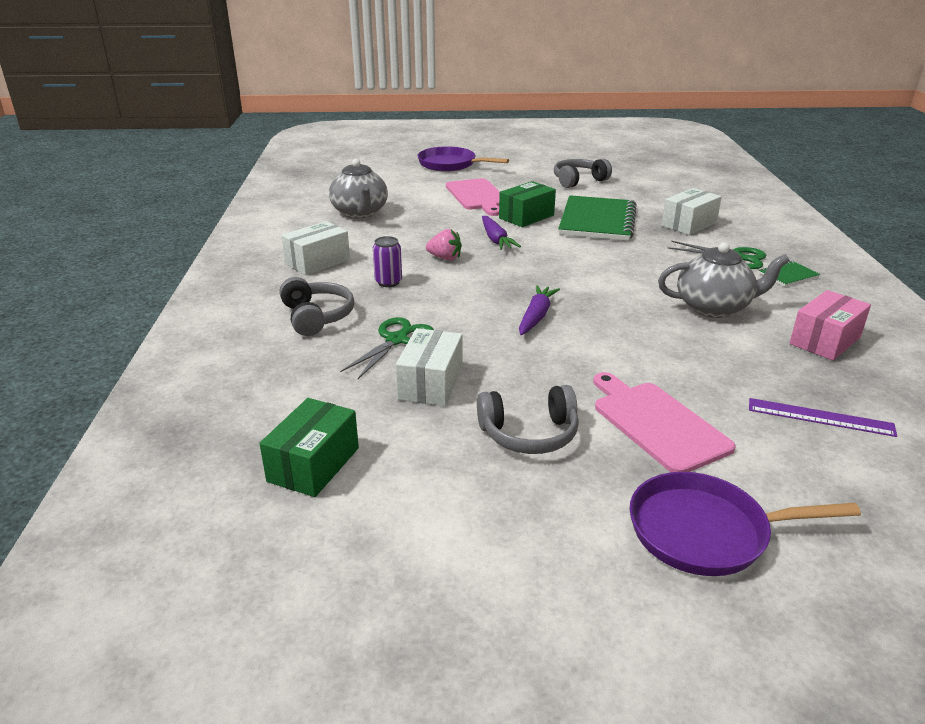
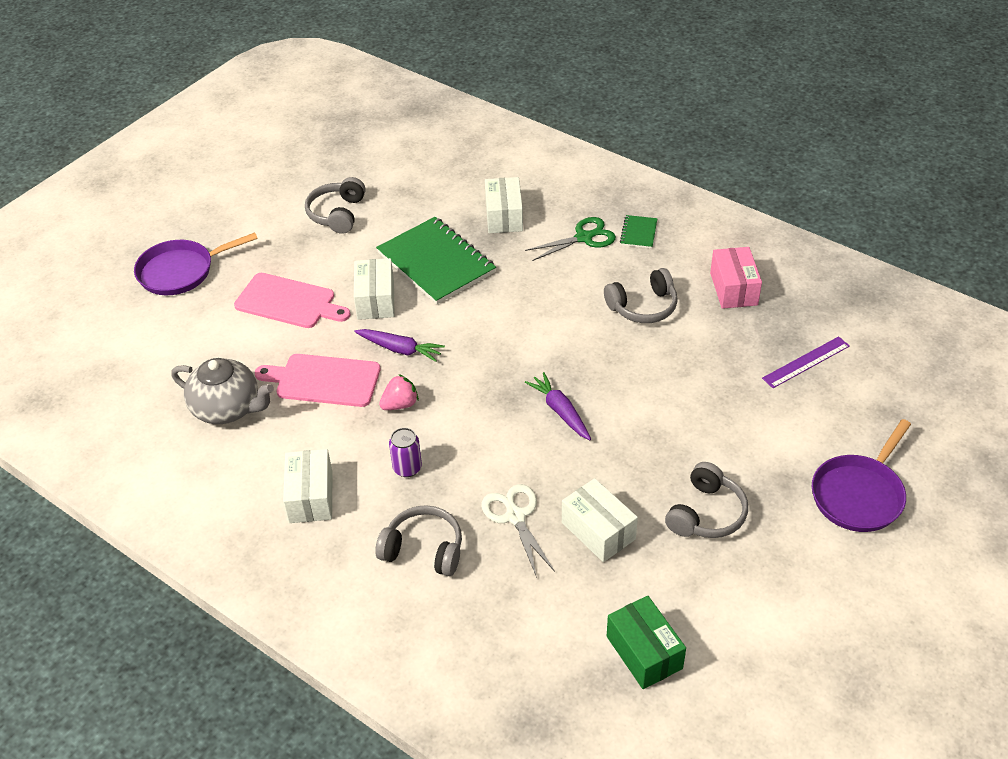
camera: 50 degrees left, 15 degrees up
(397, 340) = (515, 516): green scissors -> white scissors
(526, 217) = (375, 300): green box -> white box
(656, 423) = (749, 442): pink cutting board -> pink cutting board (324, 380)
(714, 308) = (643, 307): grey teapot -> grey headphones

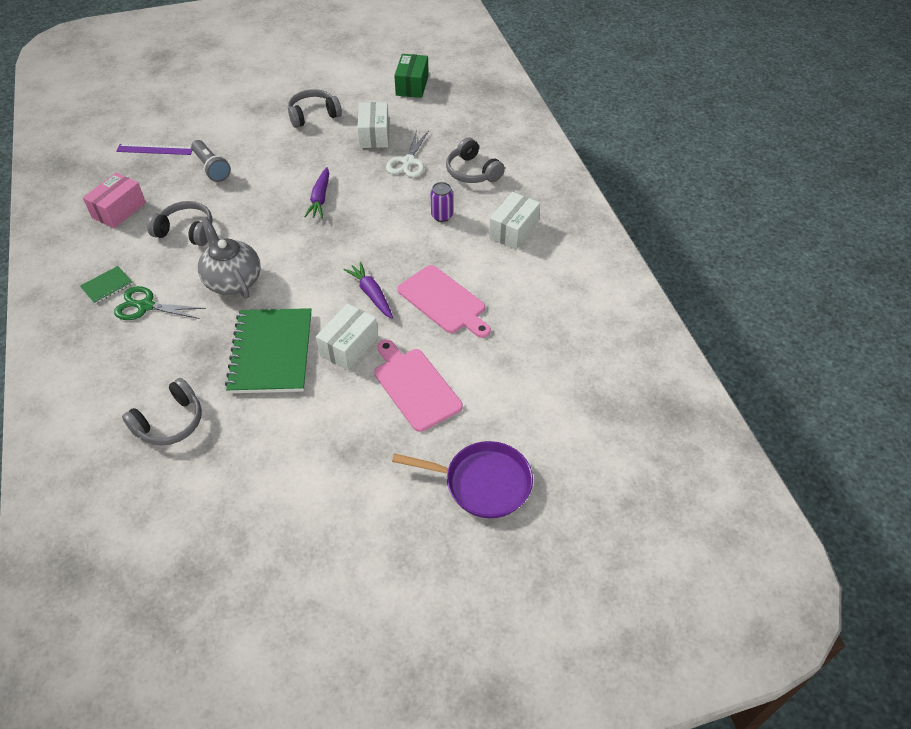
camera: 145 degrees left, 5 degrees up
(228, 408) = (527, 318): grey teapot -> grey teapot (233, 280)
(337, 214) = (293, 462): grey headphones -> grey headphones (170, 422)
(400, 404) = (409, 256): pink strawberry -> none
(504, 216) = (172, 365): white box -> none
(717, 377) = (211, 168): none -> grey flashlight
(859, 494) = (234, 87): purple pan -> none

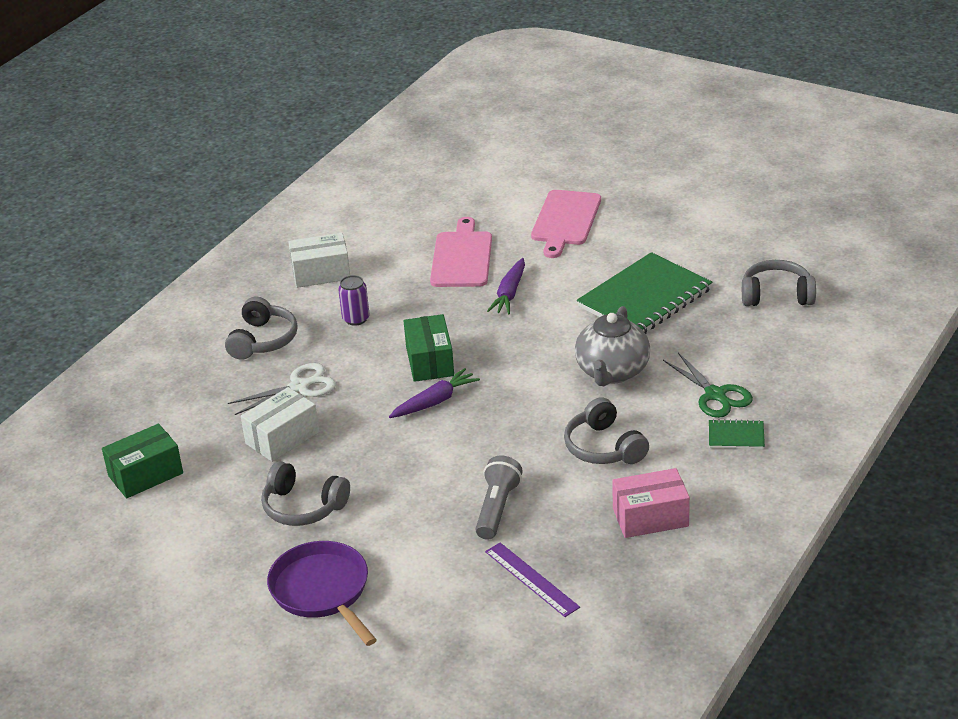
camera: 130 degrees left, 15 degrees down
(349, 346) = (578, 269): white box -> none
(357, 218) = (429, 361): none -> green box
(482, 483) = (596, 156): purple pan -> purple pan (322, 591)

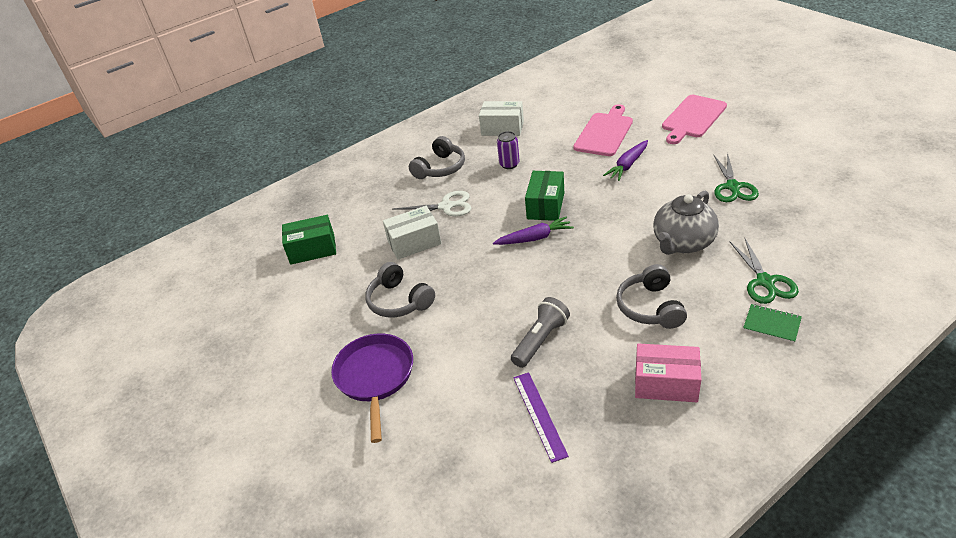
camera: 25 degrees right, 5 degrees up
(644, 298) = (733, 187): green notebook -> green scissors
(776, 295) = (849, 205): grey headphones -> none

